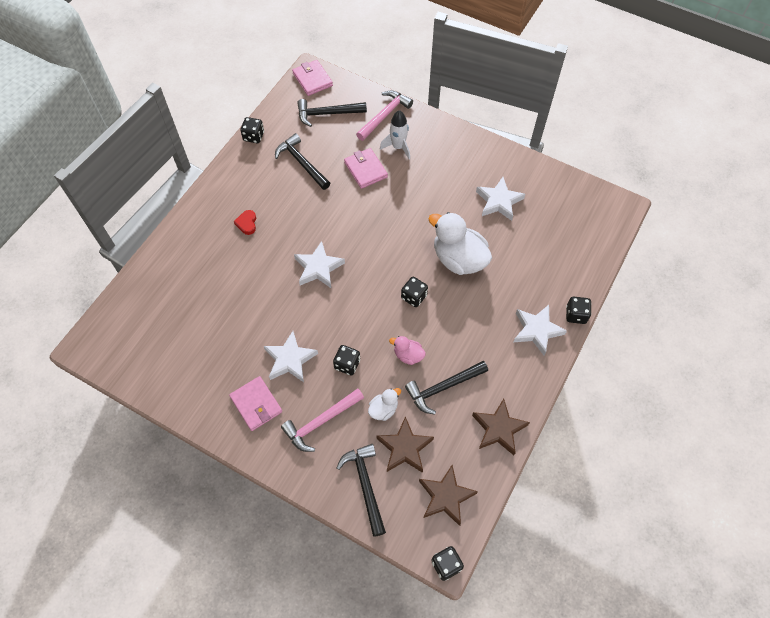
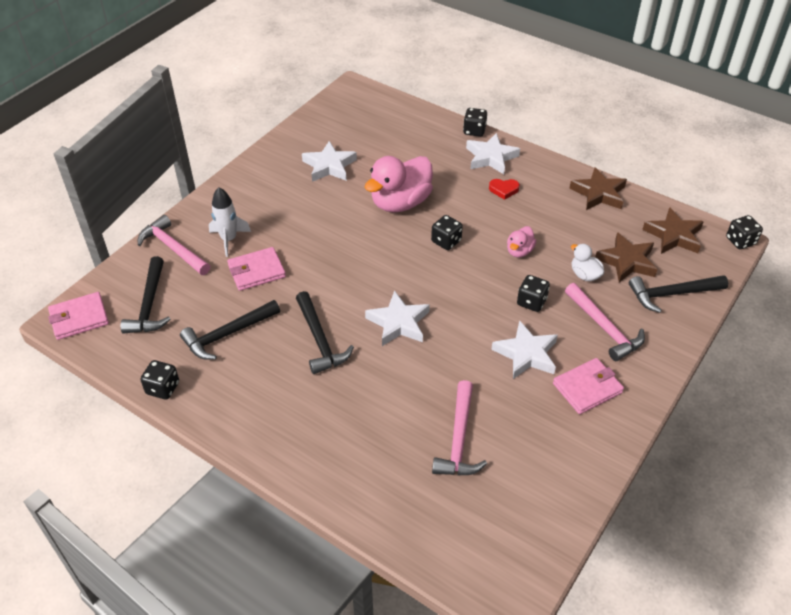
camera: 85 degrees left, 15 degrees down
(209, 314) = (459, 439): none -> pink hammer
(247, 223) = (317, 397): red heart -> red heart (504, 190)
(443, 387) = (556, 228): black hammer -> black hammer (319, 340)
(458, 259) = (400, 203): white duck -> pink duck

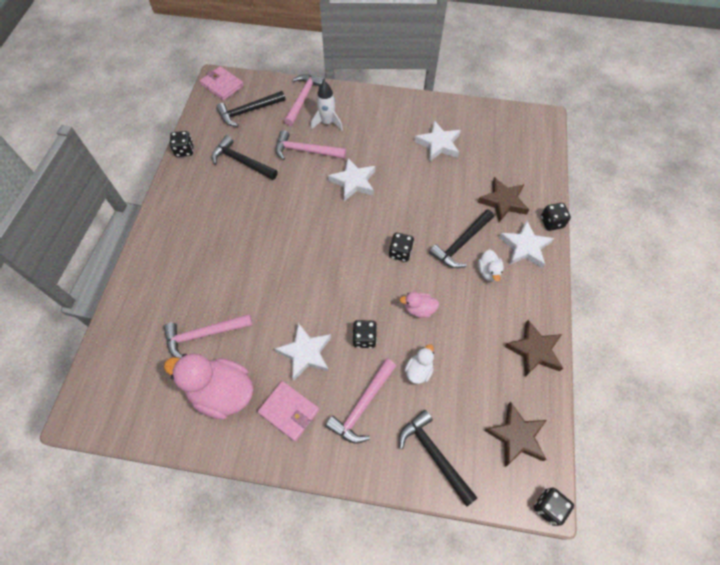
camera: 65 degrees right, 15 degrees up
(256, 271) = (305, 151): pink wallet -> pink hammer
(319, 340) = (259, 213): black hammer -> black hammer (461, 243)
(398, 323) = (297, 254): white star -> white star (353, 182)
(400, 203) = (426, 205): pink duck -> pink duck (222, 392)
(504, 190) = (488, 272): red heart -> white duck
(627, 261) = (455, 402): brown star -> brown star (503, 202)

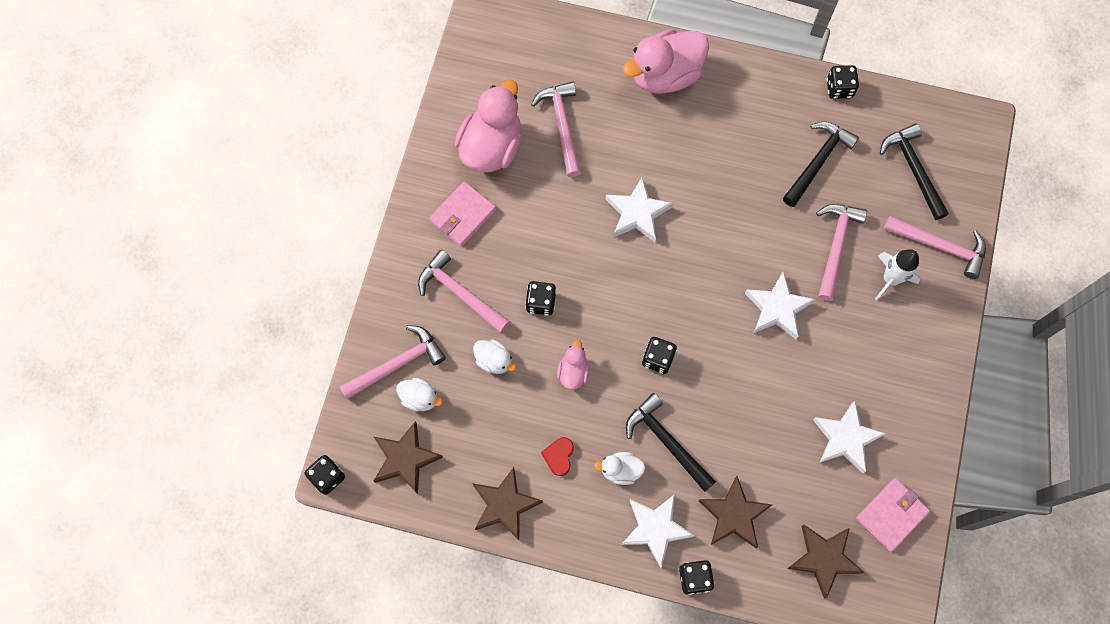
camera: 95 degrees right, 10 degrees up
(163, 260) = (665, 75): none -> pink duck
(222, 85) = (967, 132): pink wallet -> pink wallet (891, 515)
(305, 353) = (529, 235): white star -> white star (637, 213)
(434, 454) = (397, 364): black hammer -> pink hammer
(461, 430) = (420, 398): none -> white duck
(487, 314) = (559, 456): none -> red heart
(518, 154) = (824, 558): none -> brown star

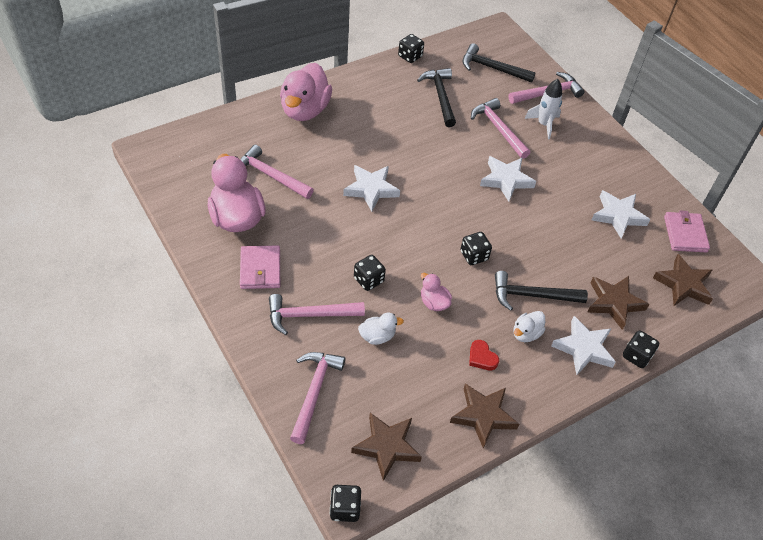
camera: 50 degrees left, 20 degrees down
(420, 398) = (353, 400): white duck -> none

